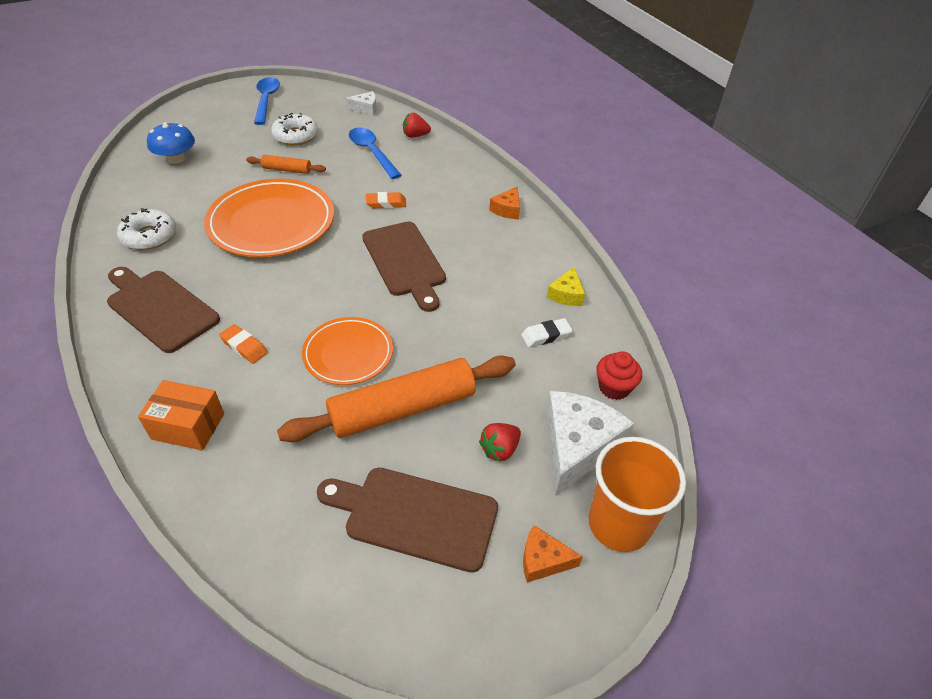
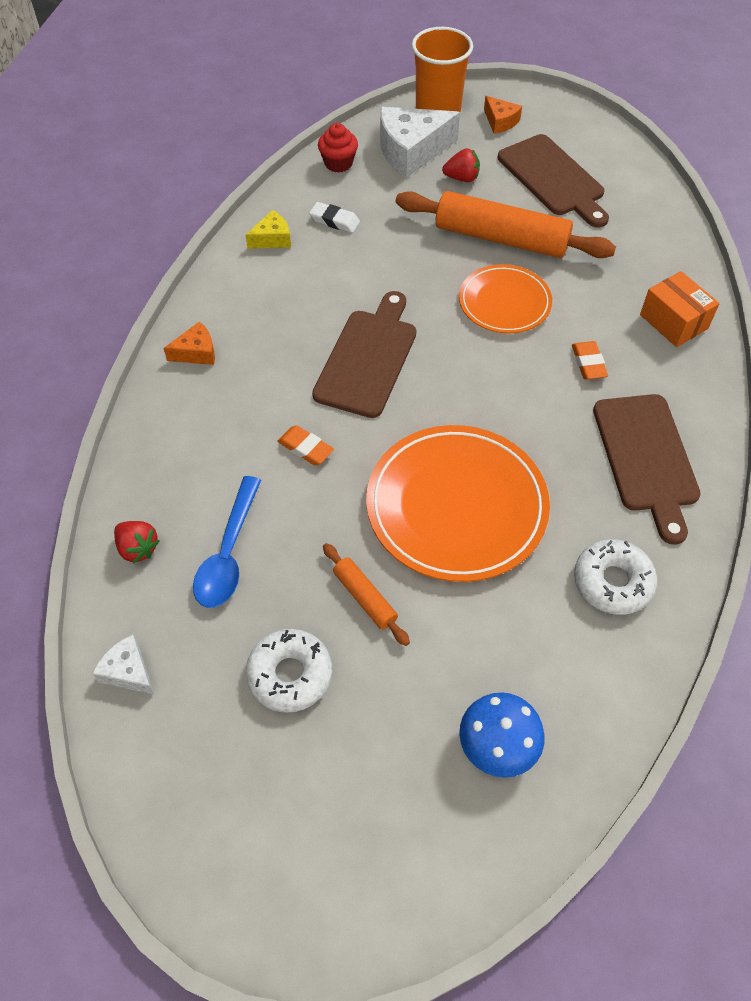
camera: 135 degrees left, 10 degrees up
(266, 100) = (248, 831): blue spoon -> none

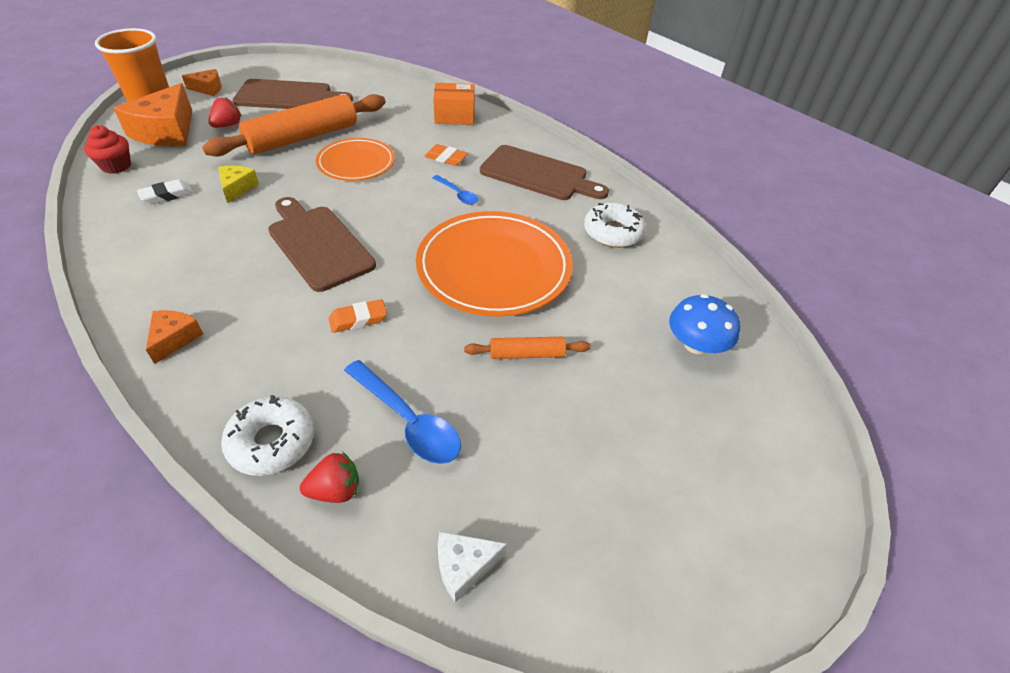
camera: 60 degrees left, 10 degrees down
(272, 239) = (129, 234): yellow cheese -> yellow cheese (237, 188)
(290, 674) = (559, 436): white donut -> white donut (272, 442)
(411, 151) = (166, 131): white cheese -> orange cheese
(538, 410) = (457, 194): none -> blue spoon

